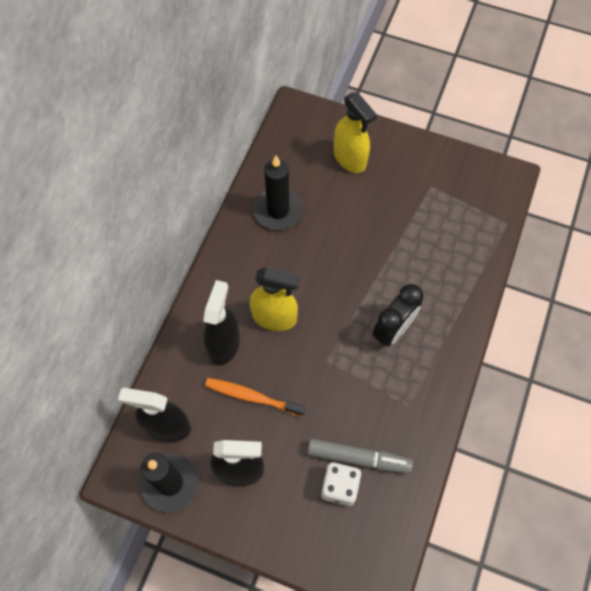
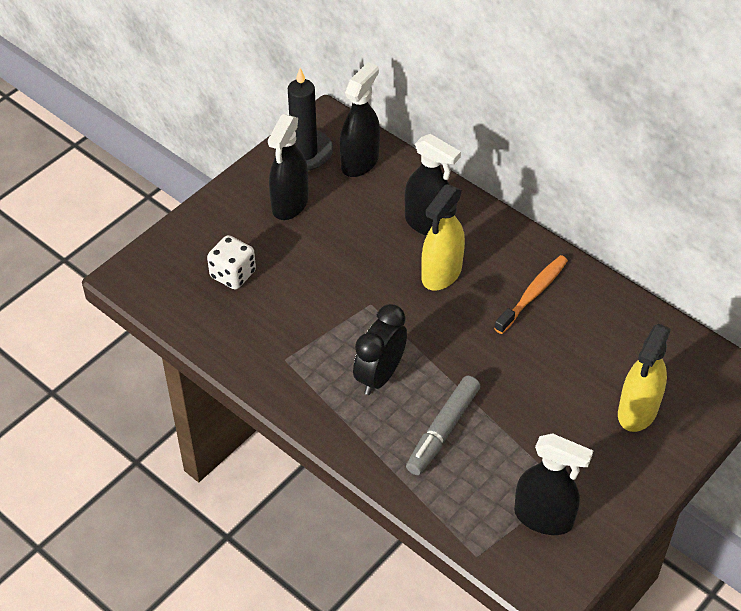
camera: 110 degrees right, 15 degrees down
(252, 397) = (359, 232): orange toothbrush -> orange toothbrush (532, 294)
(278, 210) = (582, 315): black candle -> none
(350, 159) = (637, 411): yellow spray bottle -> yellow spray bottle turned 45 degrees counterclockwise
(358, 458) = (253, 298): grey marker -> grey marker (443, 431)
(393, 330) = (379, 375): black clock -> black clock turned 60 degrees clockwise
(459, 193) = (543, 517): none -> black spray bottle

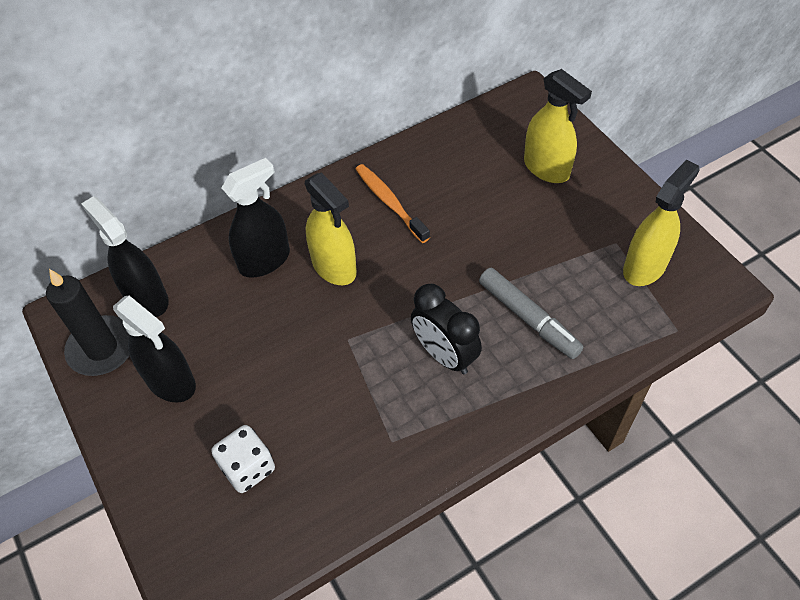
camera: 70 degrees left, 5 degrees up
(543, 517) = (644, 267): black spray bottle -> yellow spray bottle

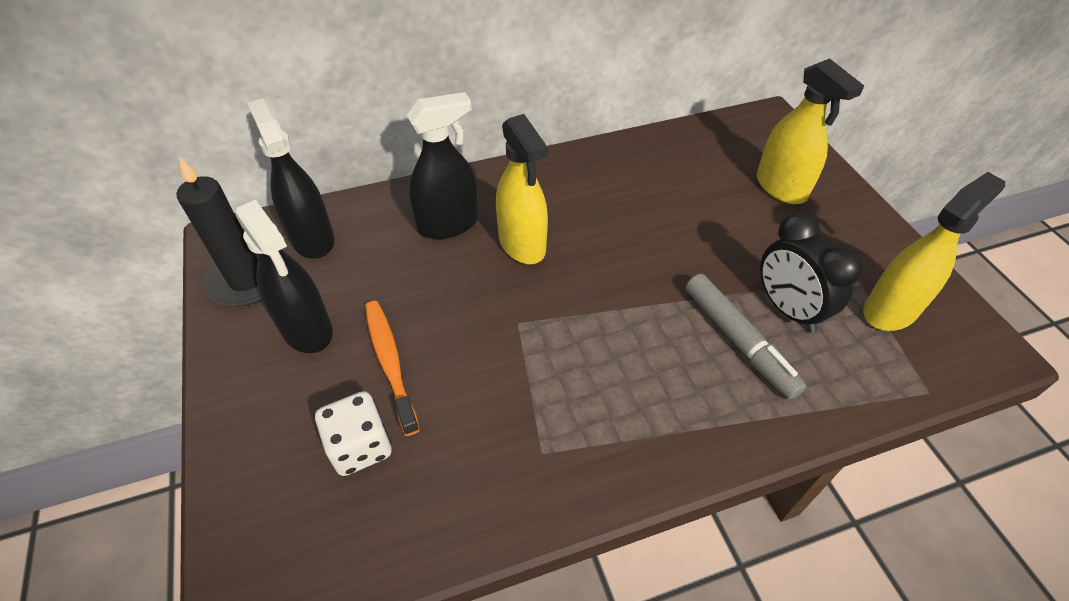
camera: 10 degrees right, 5 degrees down
(390, 203) = (599, 192): orange toothbrush -> orange toothbrush (390, 363)
(444, 355) = (628, 363): black clock -> black clock (787, 309)

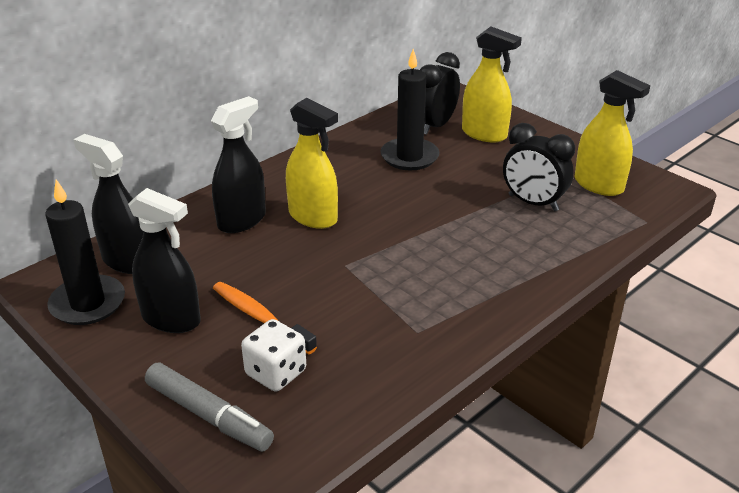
camera: 25 degrees left, 15 degrees down
(674, 194) = (409, 157): none -> black candle
(728, 159) = (435, 126): none -> black clock
(738, 341) = (511, 229): grey marker -> grey marker (209, 415)
(890, 310) = (598, 185): yellow spray bottle -> yellow spray bottle turned 105 degrees clockwise

